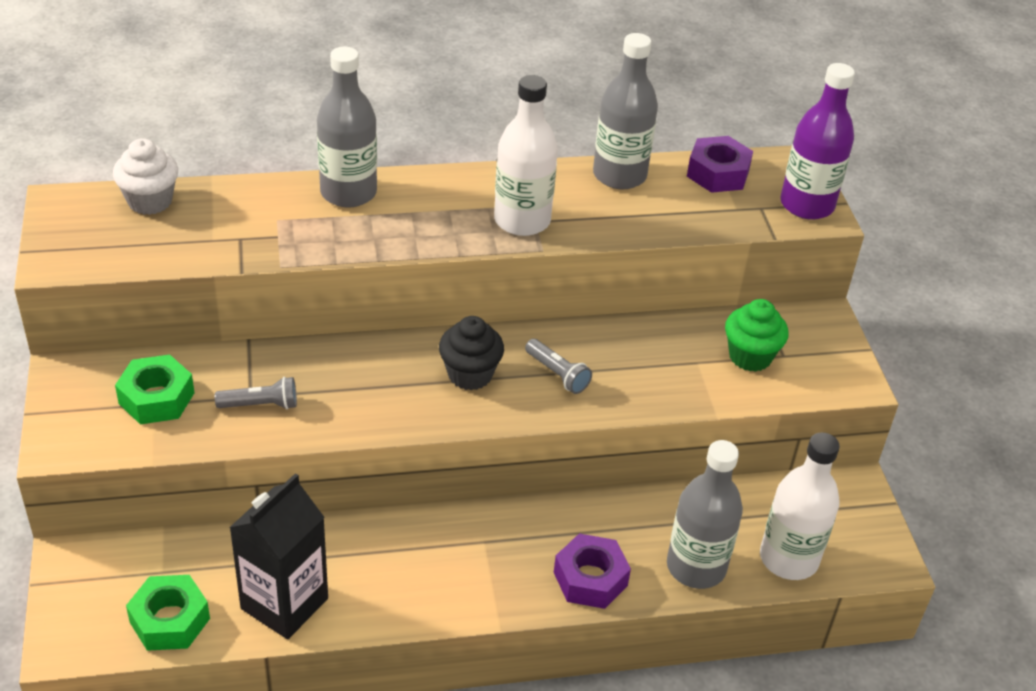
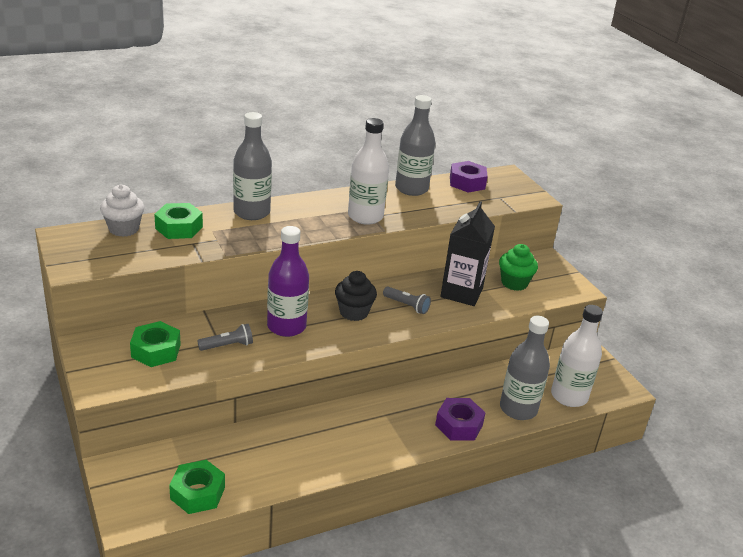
camera: 15 degrees left, 10 degrees down
(230, 208) = (179, 228): none -> green nut
(284, 603) = (271, 470): black carton -> black carton (461, 292)
(807, 205) = (524, 193): purple bottle -> purple bottle (286, 326)

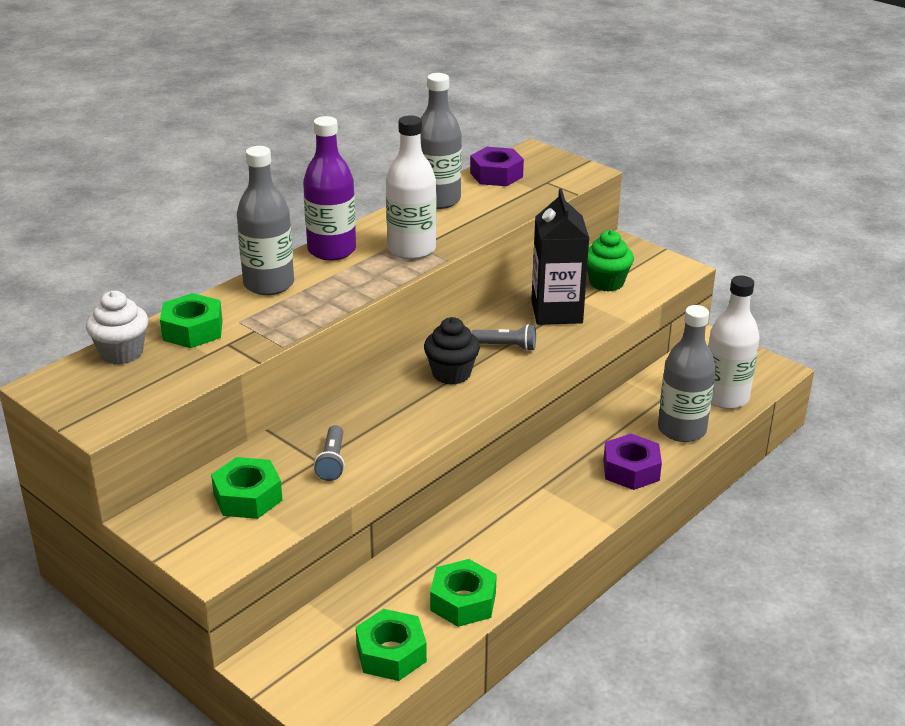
camera: 20 degrees left, 0 degrees up
(227, 346) = (332, 461): grey flashlight -> grey flashlight turned 135 degrees clockwise
(271, 475) = (463, 601): none -> green nut
(286, 326) = (385, 416): purple bottle -> purple bottle (332, 250)

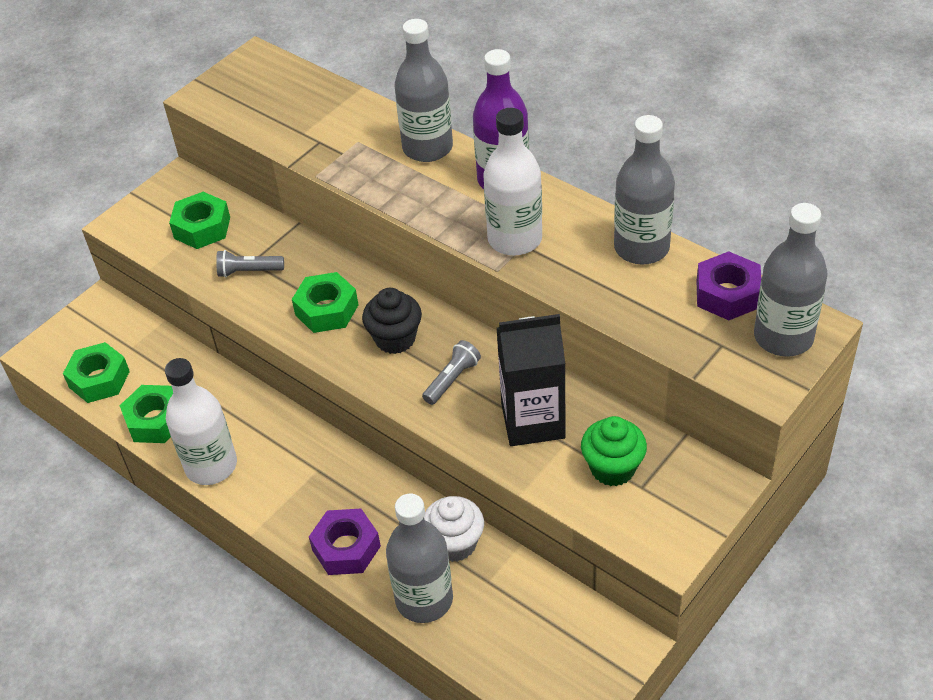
camera: 90 degrees right, 15 degrees up
(122, 353) = (303, 85): white cupcake -> white cupcake (455, 544)
(193, 330) = (341, 116): green nut -> green nut (327, 310)
(506, 346) = (452, 379): grey flashlight -> grey flashlight turned 150 degrees counterclockwise
(542, 161) = (783, 337): none -> grey bottle
(725, 397) = (496, 650): white bottle -> white bottle (211, 466)

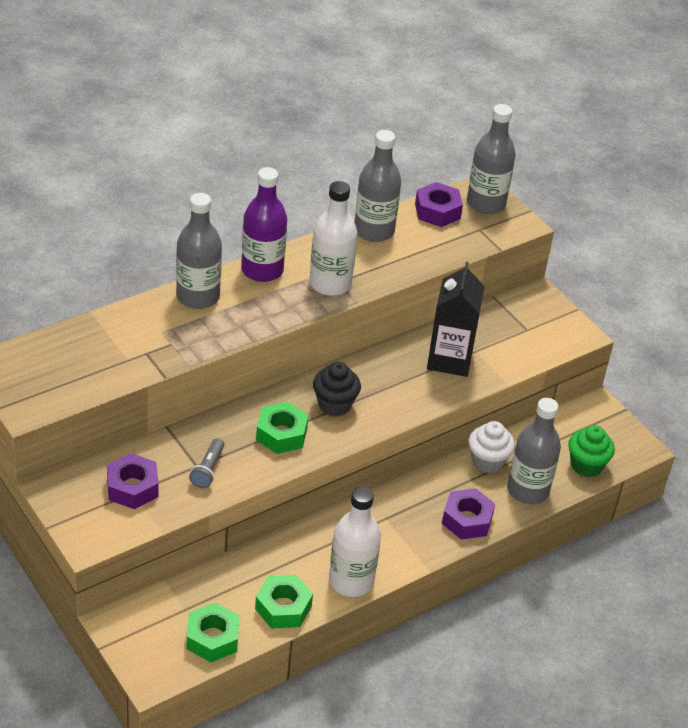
camera: 80 degrees left, 5 degrees down
(202, 228) = (132, 487): green nut -> purple nut
(452, 379) = (391, 387): grey flashlight -> none
(612, 468) = (507, 337): green cupcake -> green cupcake (586, 465)

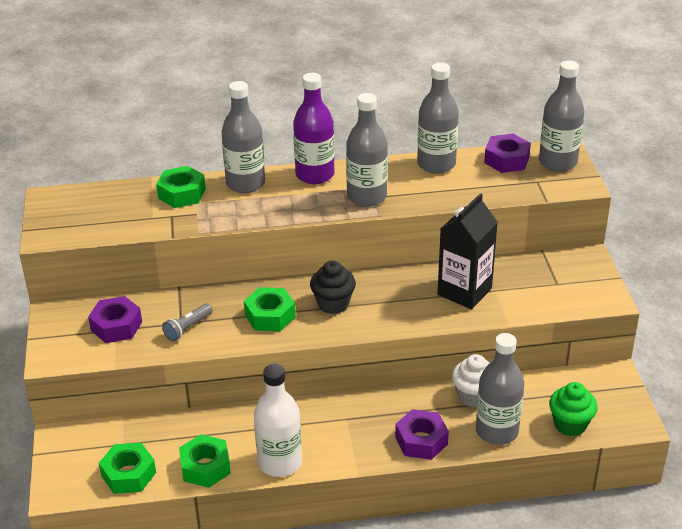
camera: 30 degrees right, 5 degrees down
(139, 324) = (181, 194): none -> green nut
(330, 284) = (366, 197): white bottle -> grey bottle

